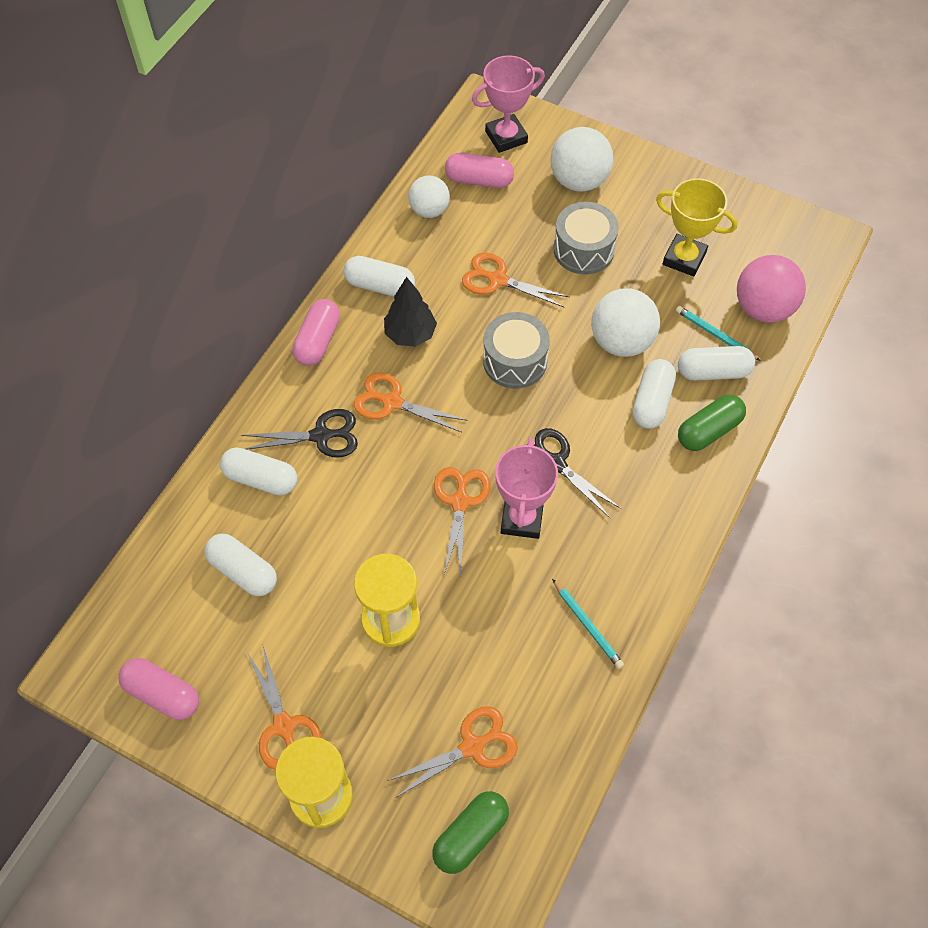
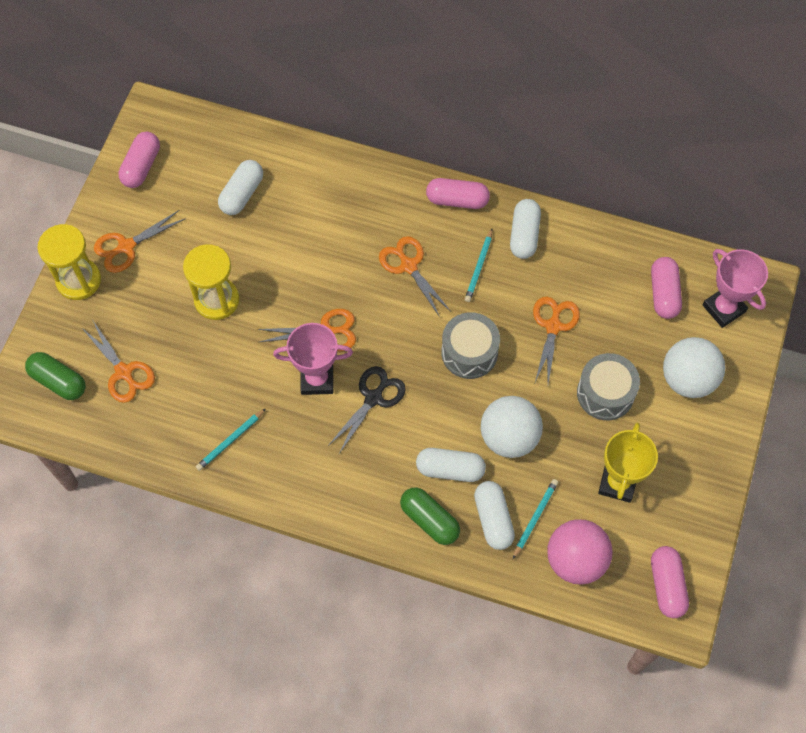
camera: 80 degrees right, 5 degrees up
(261, 479) = (321, 188): white capsule -> none
(321, 436) = (367, 221): black scissors -> none
(392, 402) = (408, 266): orange scissors -> orange scissors turned 45 degrees counterclockwise
(410, 334) = (479, 267): black tree -> turquoise pencil
(429, 210) = (617, 258): white ball -> none
(794, 240) = (667, 585): none -> pink capsule

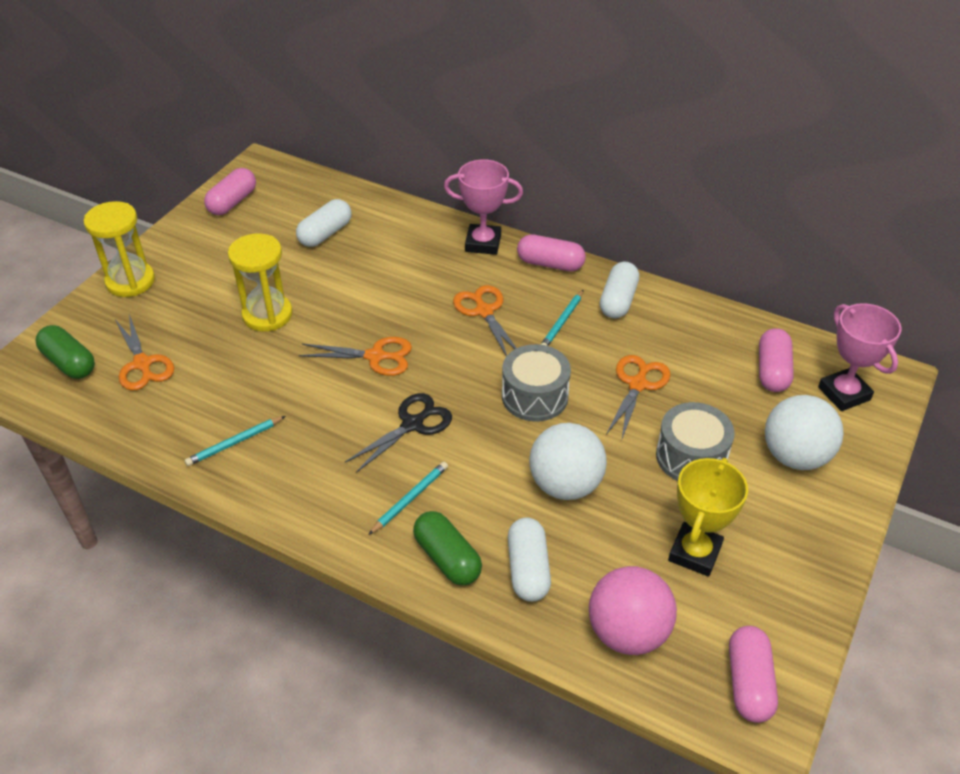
camera: 10 degrees right, 20 degrees down
(126, 246) = (191, 260): orange scissors -> none
(317, 379) = (353, 398): pink trophy -> pink trophy (483, 243)
(450, 469) = (486, 508): white capsule -> none
(535, 518) = (582, 576): turquoise pencil -> turquoise pencil (410, 499)

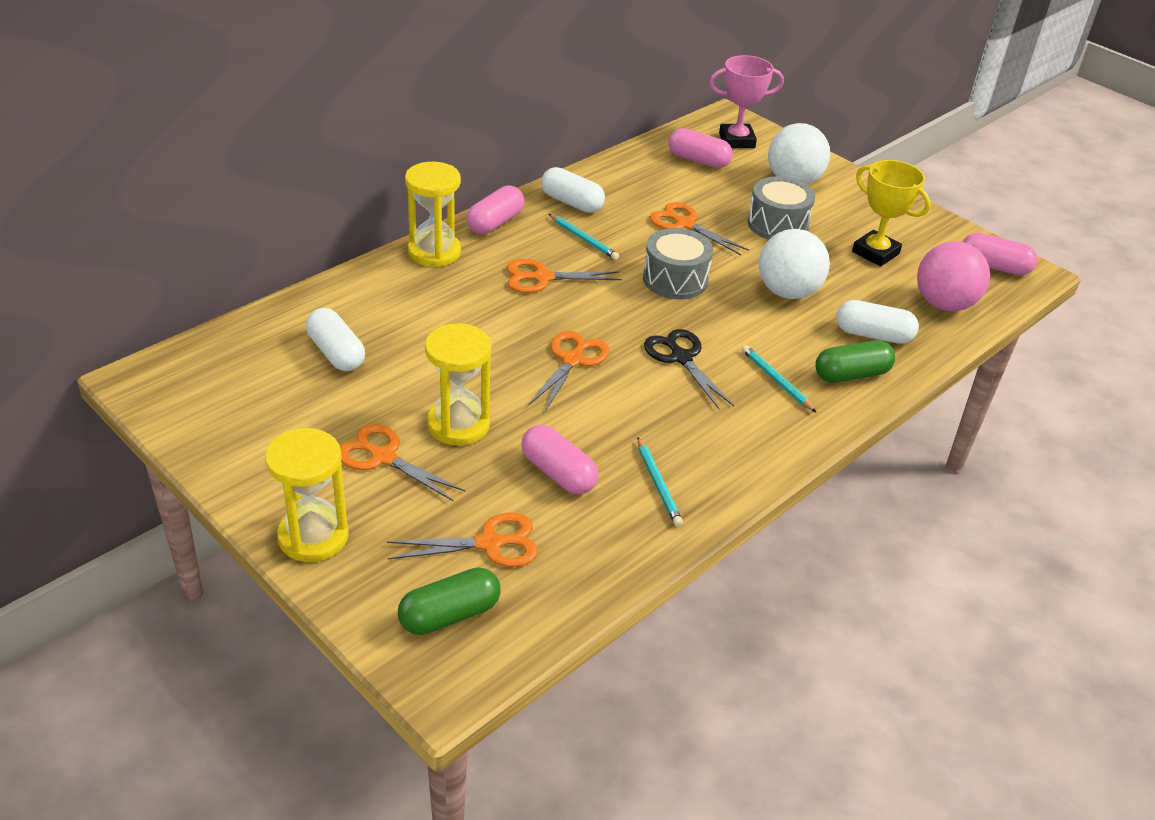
camera: 75 degrees left, 5 degrees down
(218, 289) = (384, 457): none -> orange scissors
(232, 202) = (207, 417): pink capsule -> pink capsule (558, 473)
(483, 243) = (434, 252): pink trophy -> yellow hourglass

